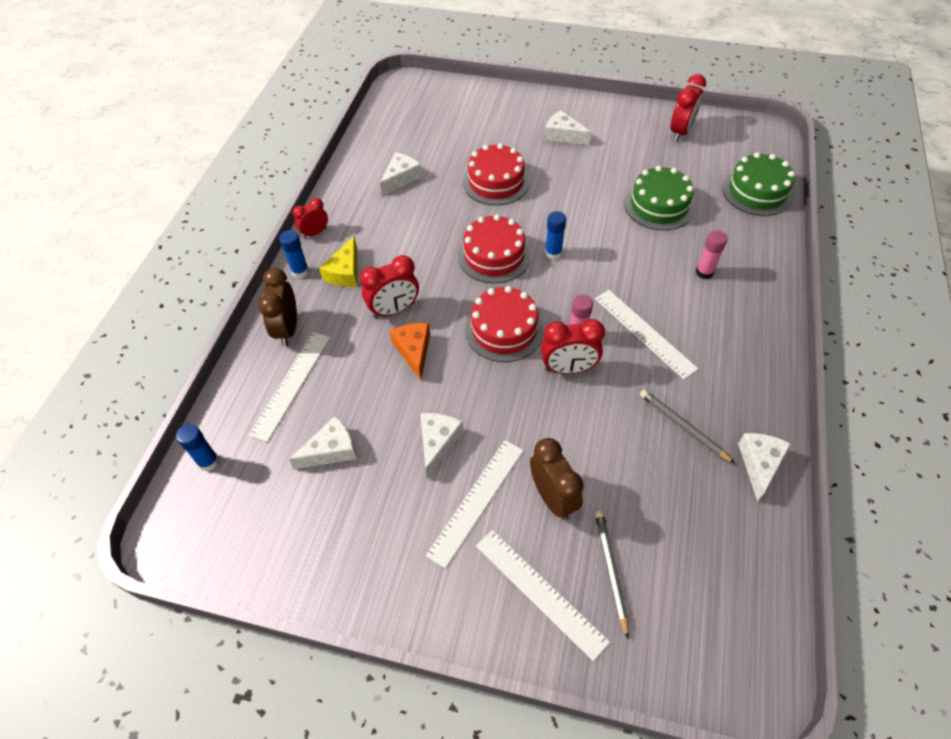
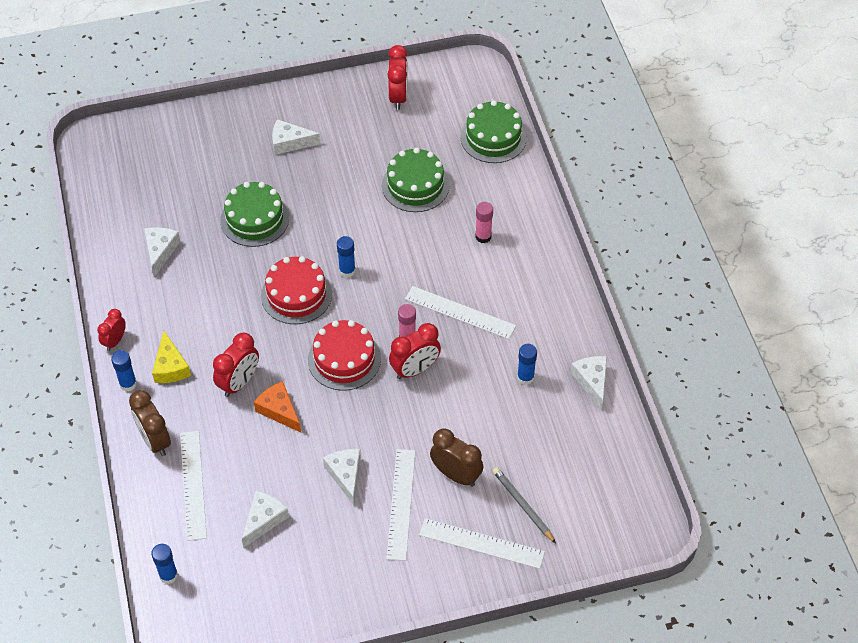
camera: 30 degrees left, 0 degrees up
(496, 182) = (255, 219): red cake -> green cake
(683, 426) = (525, 377): grey pencil -> blue glue stick

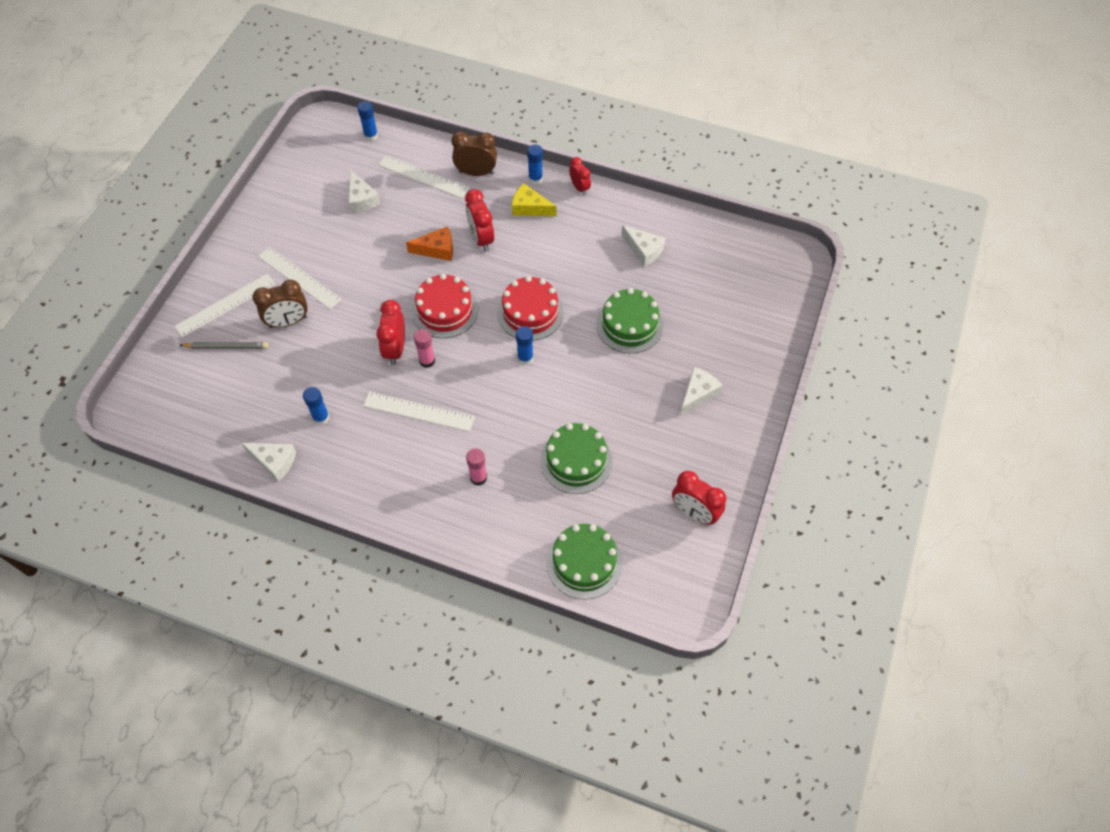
camera: 125 degrees right, 5 degrees up
(346, 475) = (350, 259): white cheese -> none
(460, 312) = (419, 411): white ruler -> white ruler turned 45 degrees clockwise

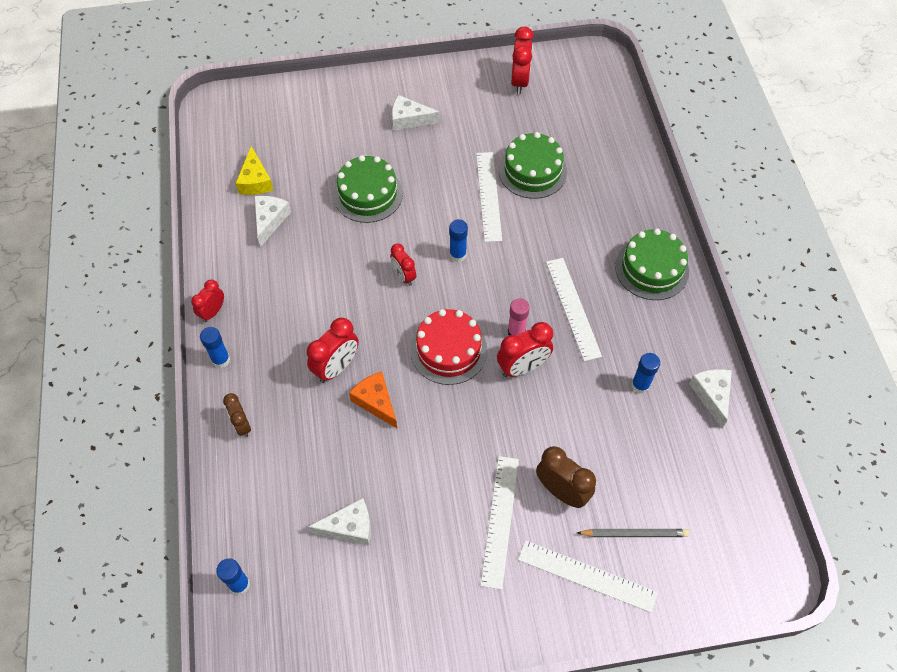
camera: 120 degrees left, 0 degrees up
(226, 347) = (634, 534): grey pencil -> grey pencil turned 120 degrees clockwise
(361, 199) = (349, 527): white cheese -> white cheese turned 45 degrees clockwise
(423, 176) = (277, 479): white ruler -> white ruler (488, 196)
(476, 173) = (242, 425): brown clock -> brown clock, size x0.64
(478, 478) = (600, 229): pink glue stick -> none
(529, 208) = (267, 344): yellow cheese -> yellow cheese (255, 180)
(530, 313) = (404, 276): red cake -> red clock
(584, 562) = (613, 128): green cake -> green cake (651, 269)

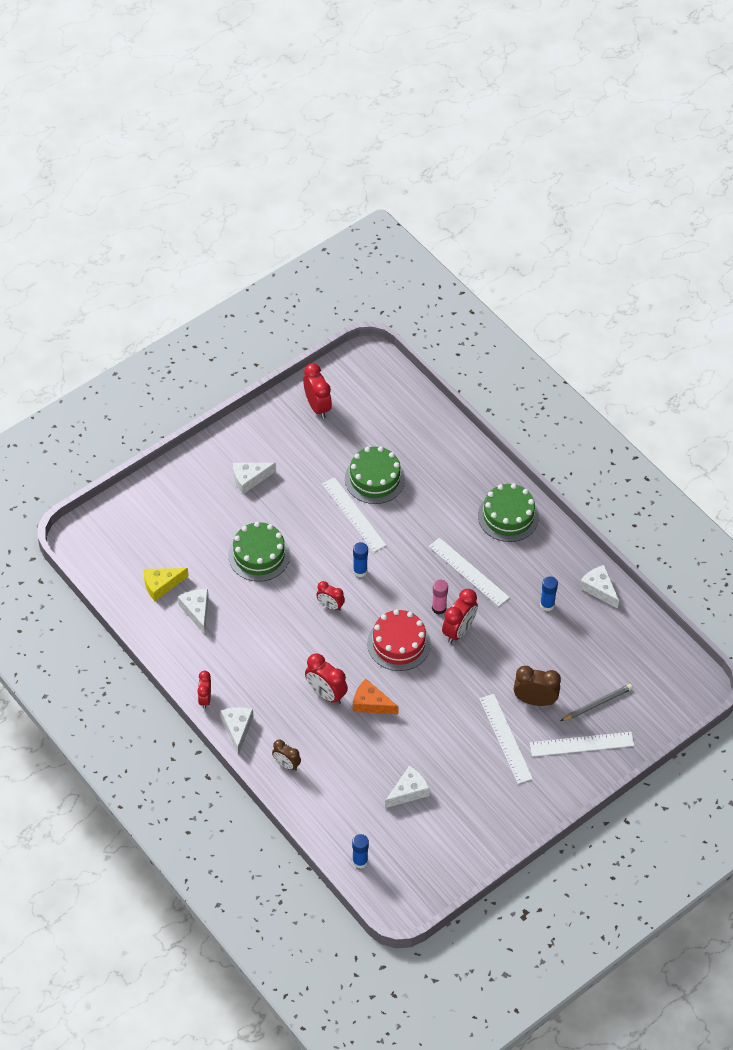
camera: 30 degrees left, 5 degrees down
(221, 360) = (237, 729): blue glue stick -> white cheese
(255, 180) = (161, 585): yellow cheese -> yellow cheese turned 105 degrees clockwise
(336, 367) = (326, 694): red clock -> red clock turned 120 degrees clockwise

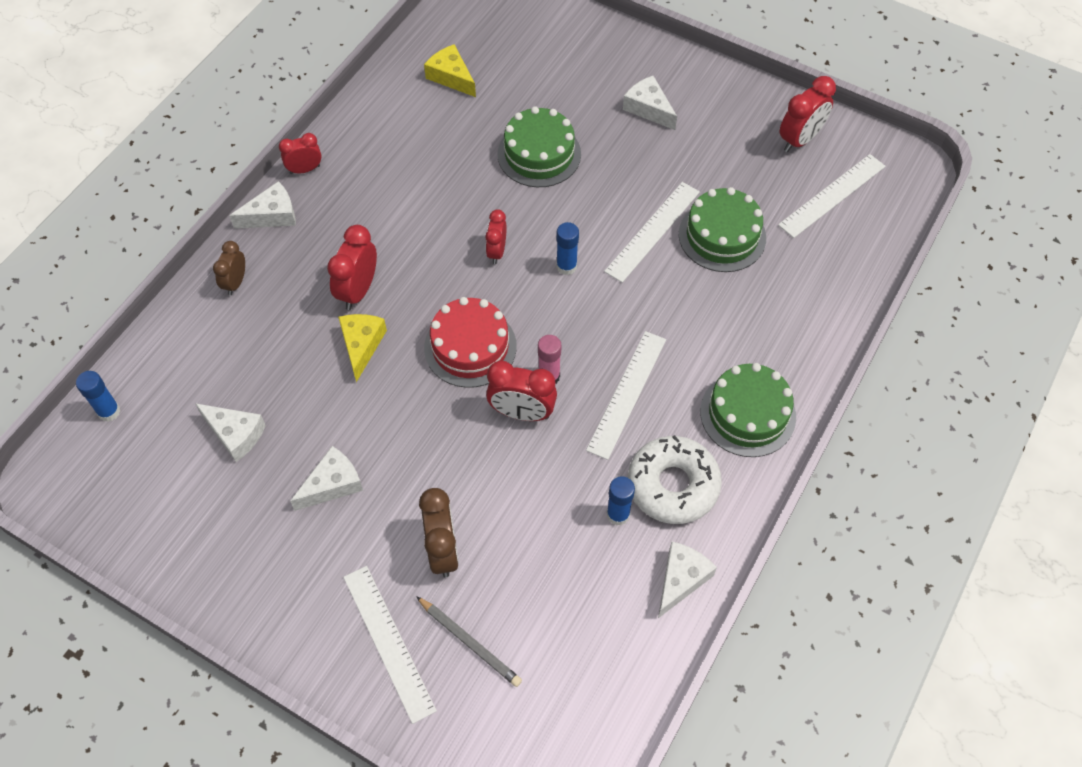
camera: 70 degrees right, 5 degrees up
(197, 611) = (428, 121): white cheese -> white cheese (332, 484)
(371, 703) = (361, 345): orange cheese -> yellow cheese
(505, 738) = (363, 531): white ruler -> white ruler (832, 195)
(539, 571) = (673, 485): none -> white donut

